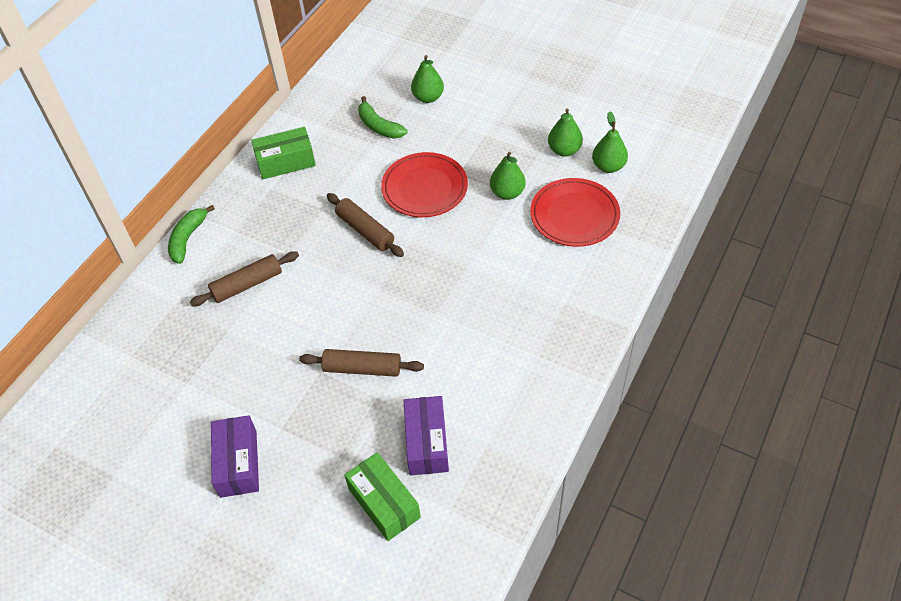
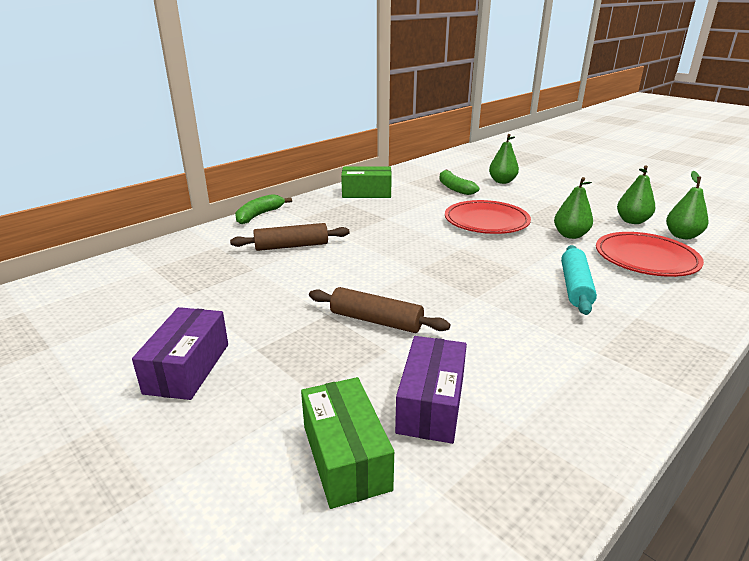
camera: 15 degrees right, 25 degrees down
(365, 230) = (420, 235): brown rolling pin -> none
(515, 276) = (575, 287): none -> turquoise rolling pin

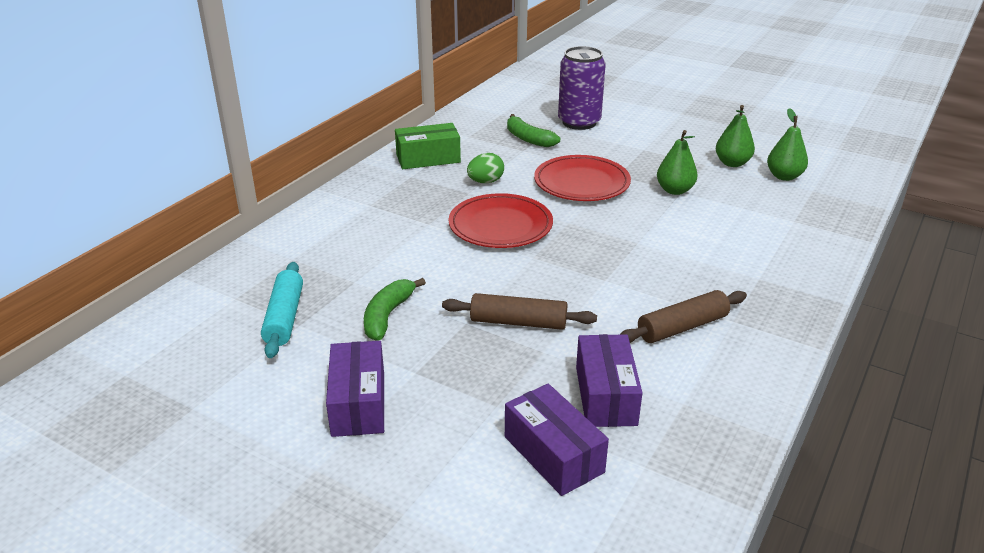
camera: 15 degrees left, 5 degrees up
(259, 215) = (315, 208): green banana -> green banana (387, 316)
(291, 246) = (380, 246): brown rolling pin -> brown rolling pin (682, 327)
(345, 457) = (553, 454): green box -> purple box
(404, 212) = (485, 182): none -> green egg
(502, 181) = (579, 122): green pear -> purple can
(575, 287) = (696, 254): turquoise rolling pin -> turquoise rolling pin (284, 317)
(646, 258) = (754, 210): red plate -> red plate (500, 226)

